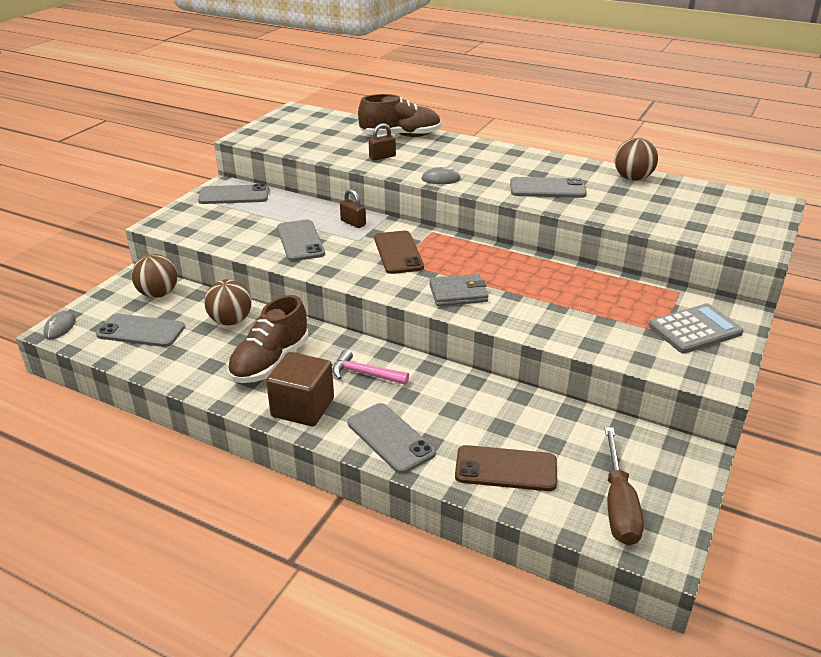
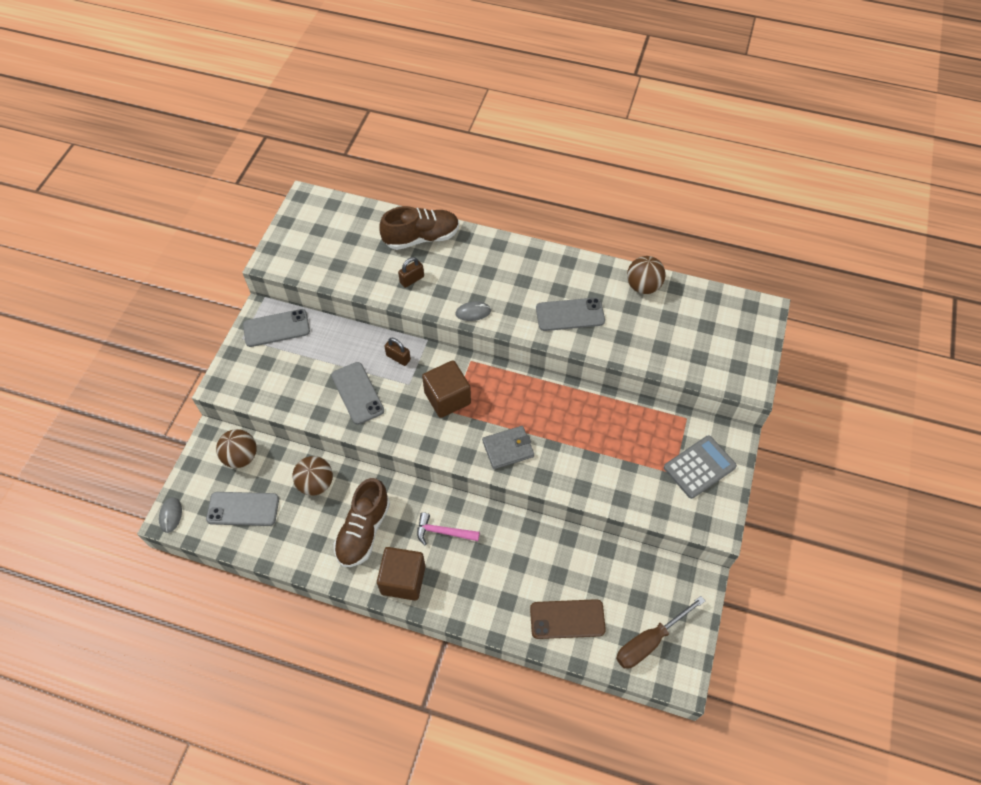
camera: 10 degrees left, 25 degrees up
(390, 438) = (477, 602): grey phone -> none
(398, 253) = (447, 398): brown phone -> brown cube
(618, 505) = (649, 641): brown screwdriver -> brown screwdriver turned 60 degrees clockwise

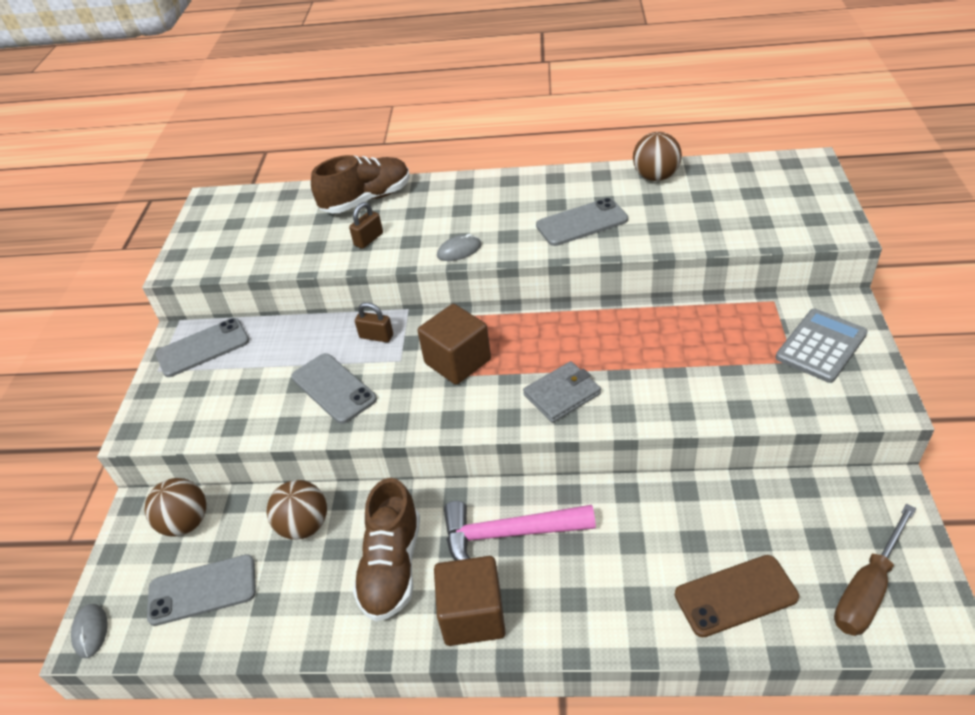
camera: 10 degrees left, 15 degrees down
(443, 532) = (508, 534): pink hammer -> pink hammer, size x1.59

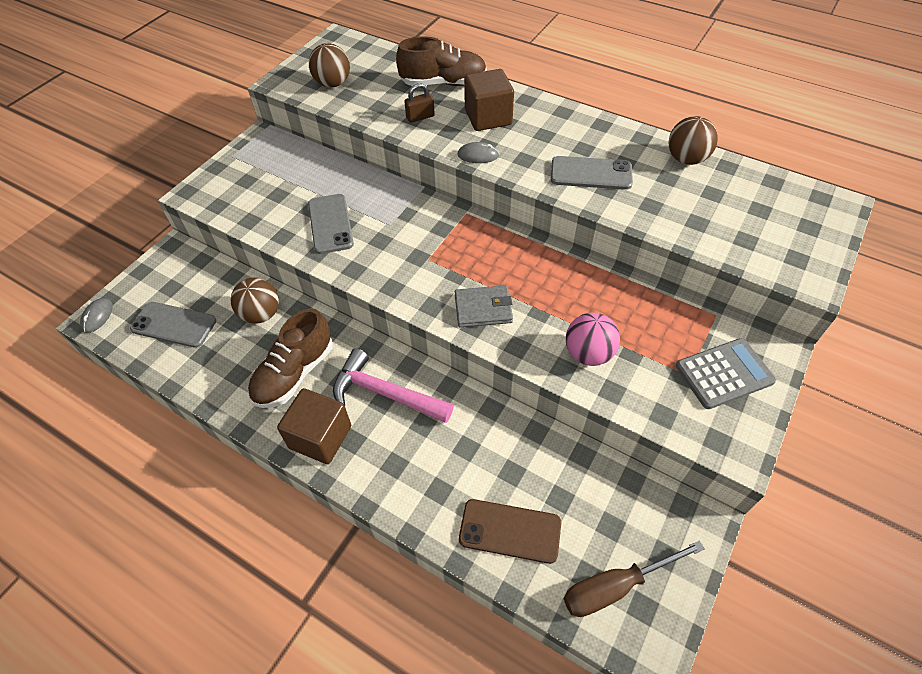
camera: 25 degrees right, 10 degrees up
(186, 523) = (194, 273): brown ball -> brown ball (333, 83)
(203, 348) = (270, 152): grey phone -> none
(376, 336) = (387, 198): brown padlock -> none
(457, 361) = (428, 245): brown cube -> brown cube (488, 117)
(693, 386) = (588, 353): none -> pink ball

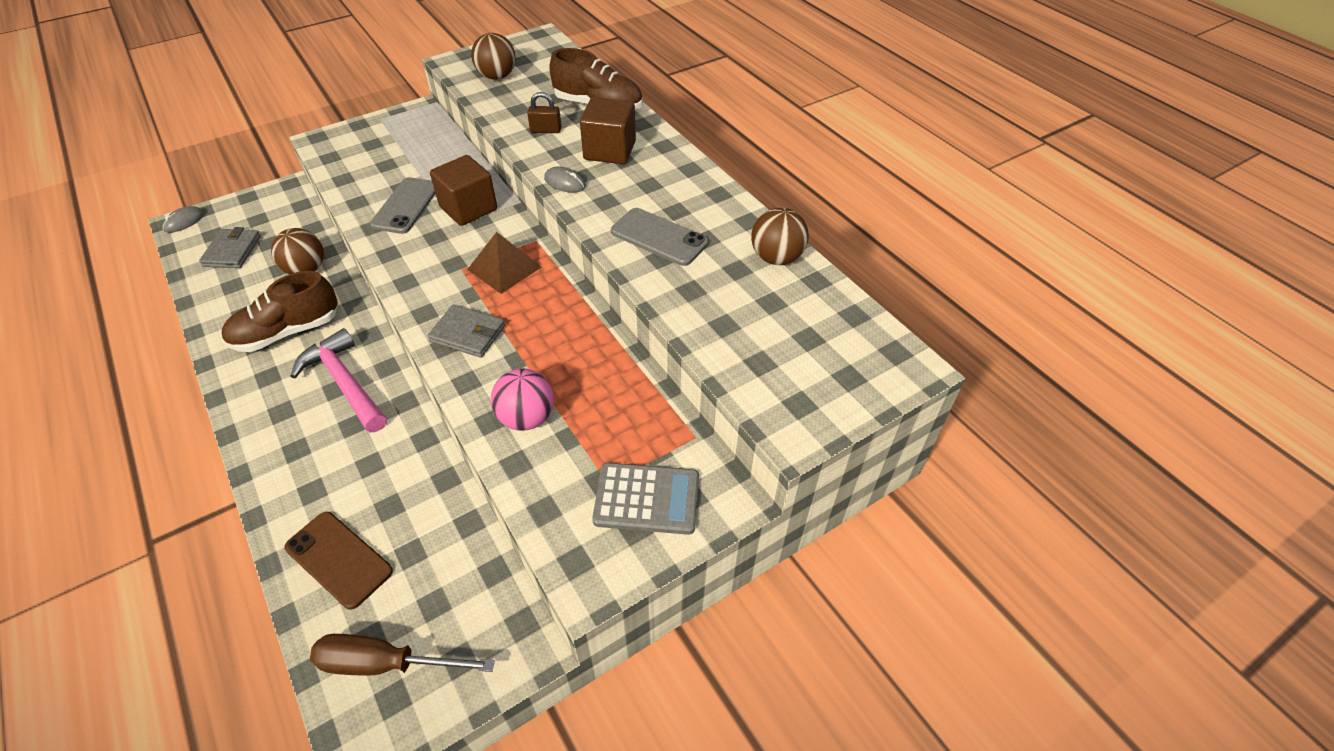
camera: 25 degrees right, 5 degrees down
(174, 325) = (232, 251): grey phone -> grey wallet
(320, 437) = (258, 396): brown cube -> brown cube (468, 208)
(462, 245) = (504, 268): none -> brown pyramid

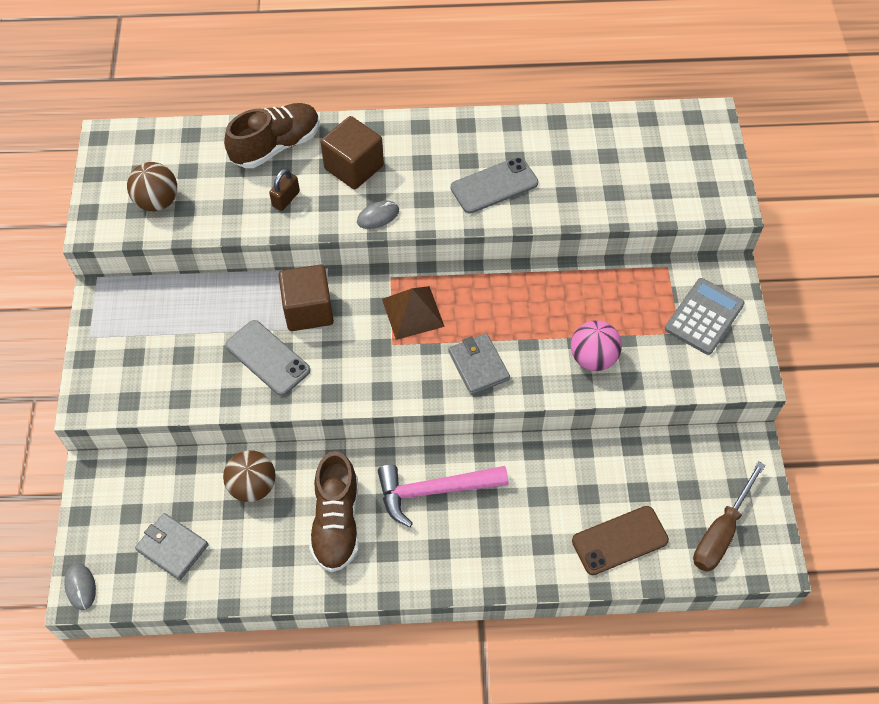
camera: 60 degrees left, 10 degrees up
(467, 334) = (478, 365): grey wallet -> grey wallet turned 75 degrees counterclockwise
(776, 258) = (564, 129): brown ball -> none

